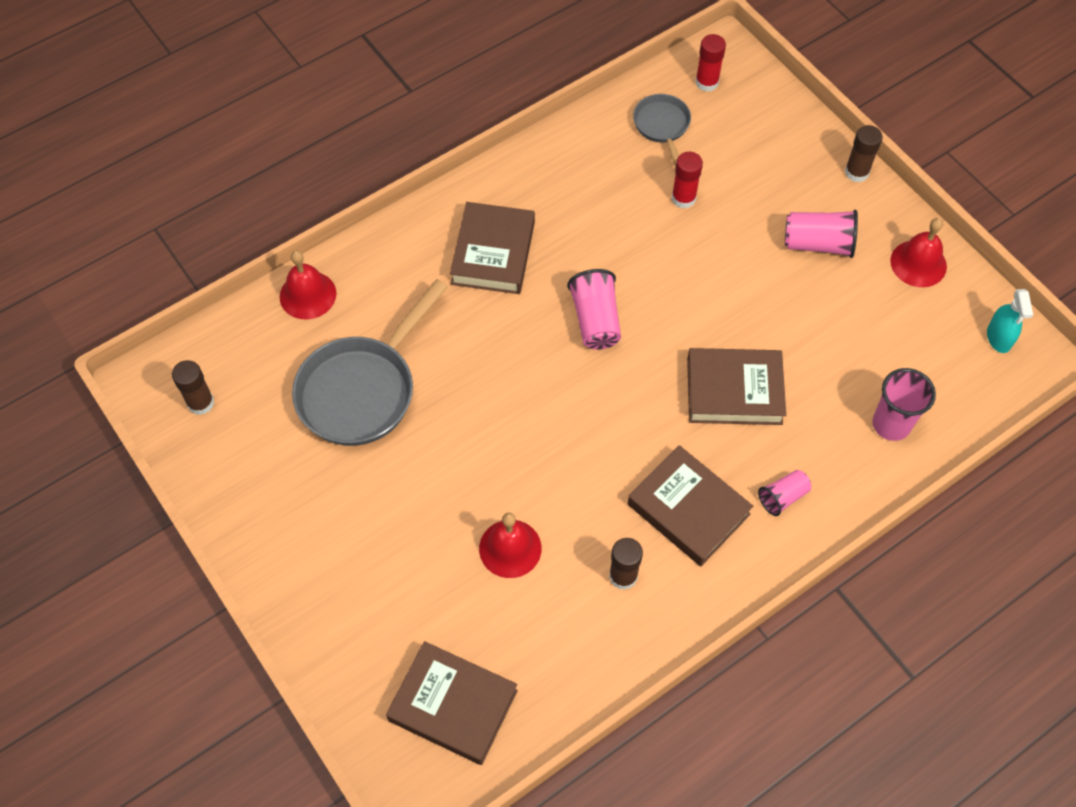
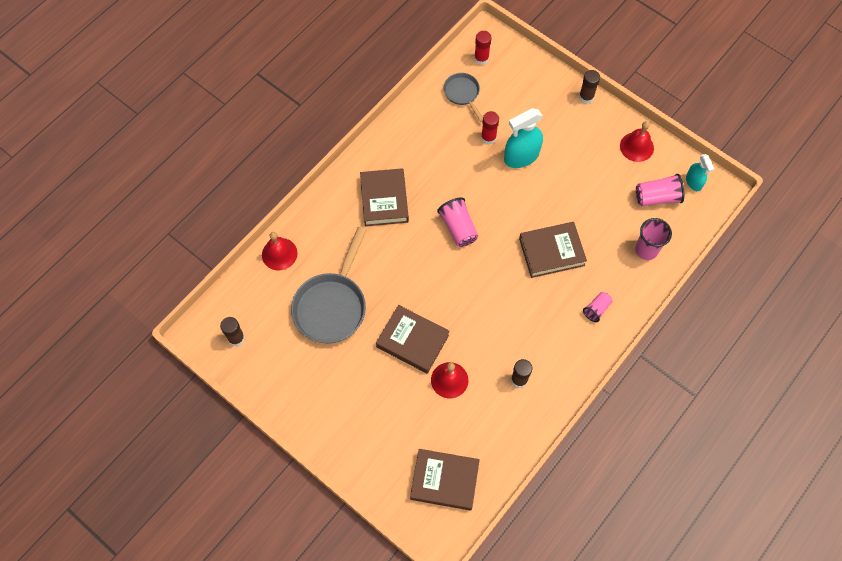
camera: 15 degrees left, 5 degrees up
(688, 509) = (545, 330): brown book -> brown book (412, 341)
(727, 237) = (521, 156): none -> turquoise spray bottle
(818, 244) = (575, 148): pink cup -> pink cup (657, 197)

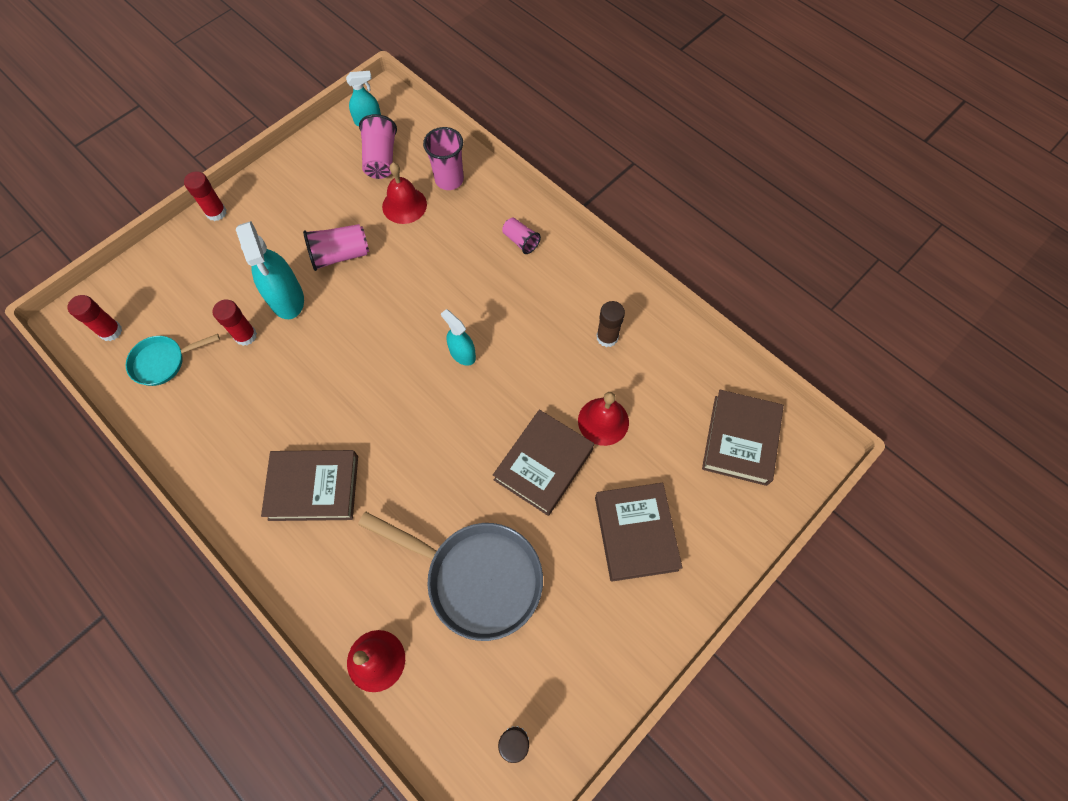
camera: 85 degrees left, 0 degrees up
(458, 228) = (380, 388): pink cup -> pink cup (340, 255)
(463, 94) = (163, 362): grey pan -> turquoise pan
(492, 278) = (462, 354): none -> turquoise spray bottle
(551, 252) = (435, 280): brown book -> brown book (635, 533)
(586, 97) = (216, 212): brown glue stick -> red glue stick
(636, 147) = (305, 169): red bell -> red bell (404, 205)

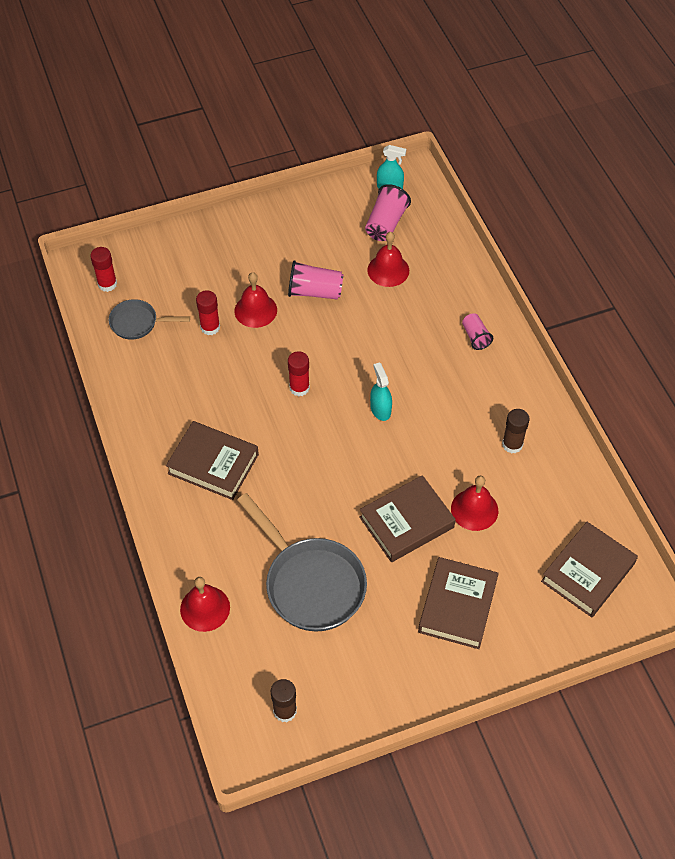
camera: 25 degrees right, 10 degrees down
(163, 362) = (138, 323): turquoise pan -> grey pan
(216, 212) = (228, 220): red glue stick -> red glue stick (299, 388)
(286, 298) = (255, 310): turquoise spray bottle -> red bell
(449, 180) = (437, 263): pink cup -> none

